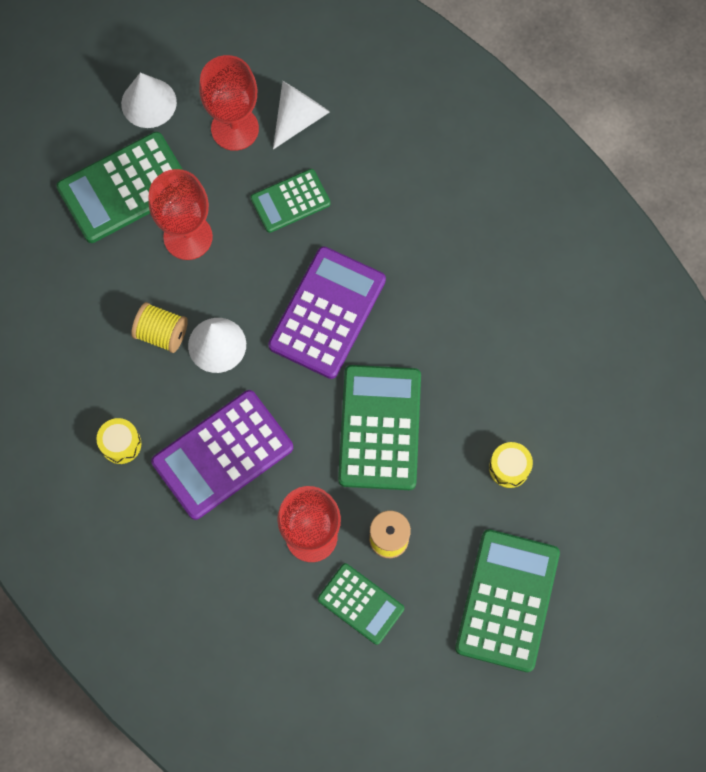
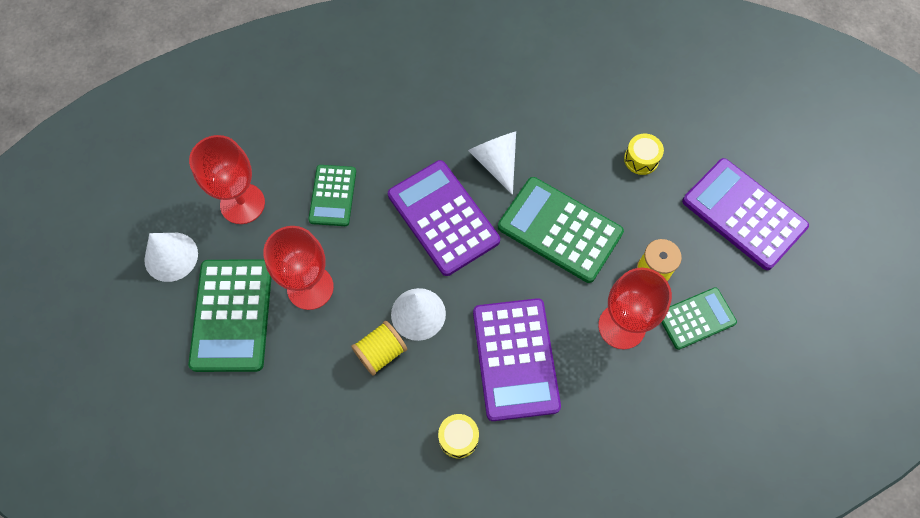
camera: 60 degrees left, 5 degrees down
(299, 118) = (268, 153): white cone -> white cone (496, 162)
(507, 600) = (743, 214): green calculator -> purple calculator

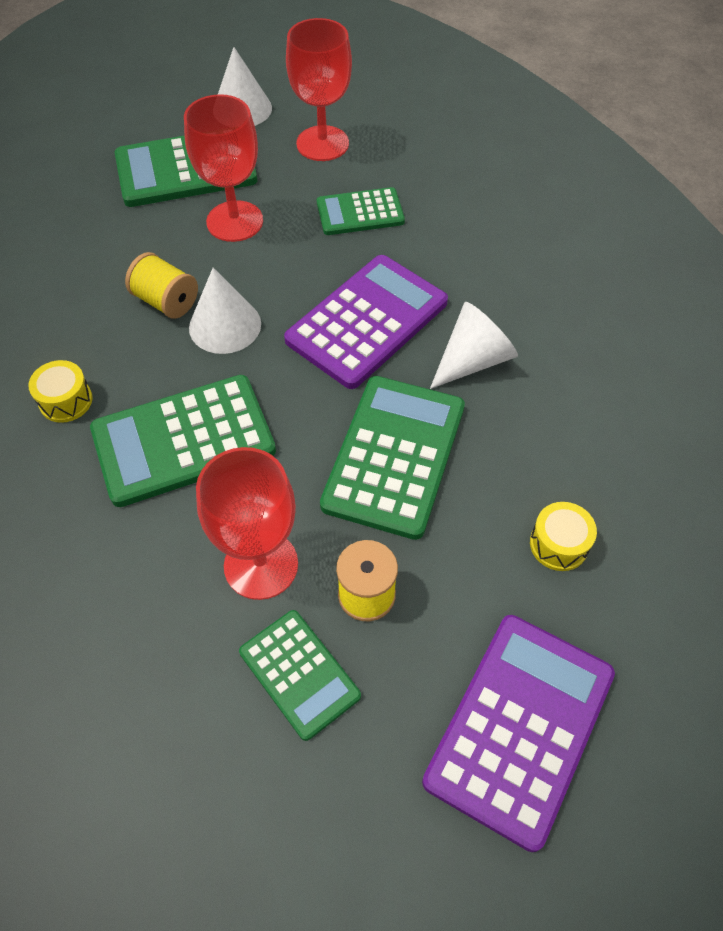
camera: 75 degrees right, 10 degrees down
(515, 359) = (183, 440): purple calculator -> green calculator

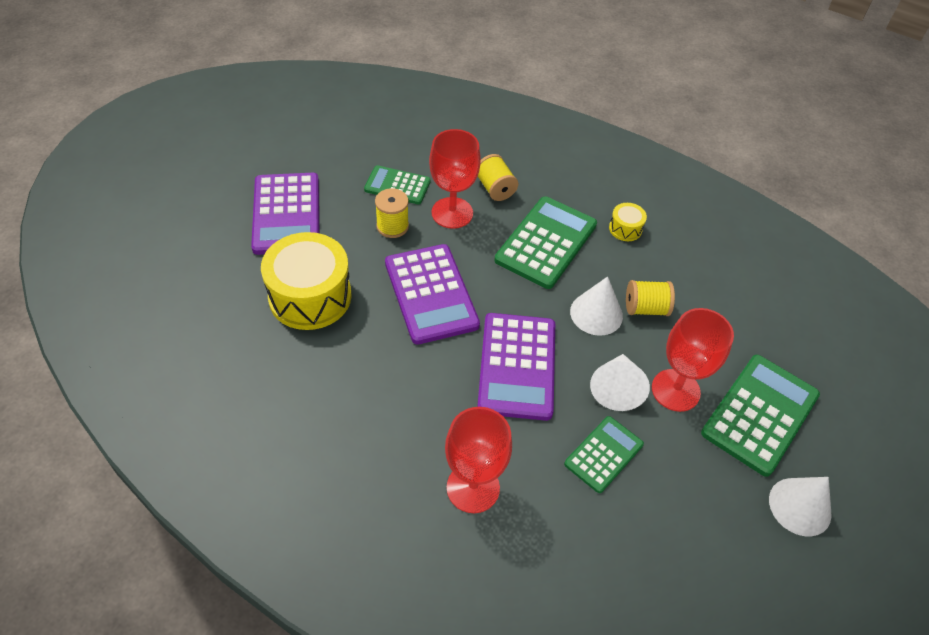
camera: 140 degrees right, 5 degrees down
(158, 570) = (495, 188): none -> yellow spool
(322, 143) = (700, 510): red goblet -> red goblet (473, 488)
(394, 456) = (431, 294): green calculator -> purple calculator
(473, 360) = (429, 378): white cone -> white cone (616, 388)
(558, 544) = (310, 296): yellow drum -> yellow drum, size x2.25

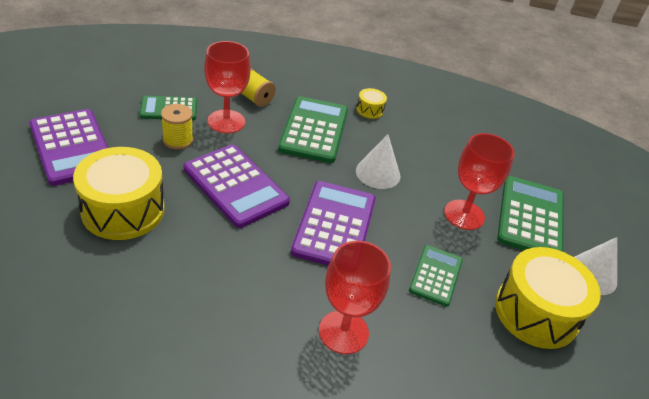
camera: 25 degrees left, 10 degrees down
(517, 366) = (334, 225): purple calculator -> purple calculator turned 150 degrees counterclockwise
(616, 388) = (420, 224): white cone -> none
(645, 308) = (412, 162): yellow spool -> none
(701, 531) = (536, 312): none -> yellow drum

